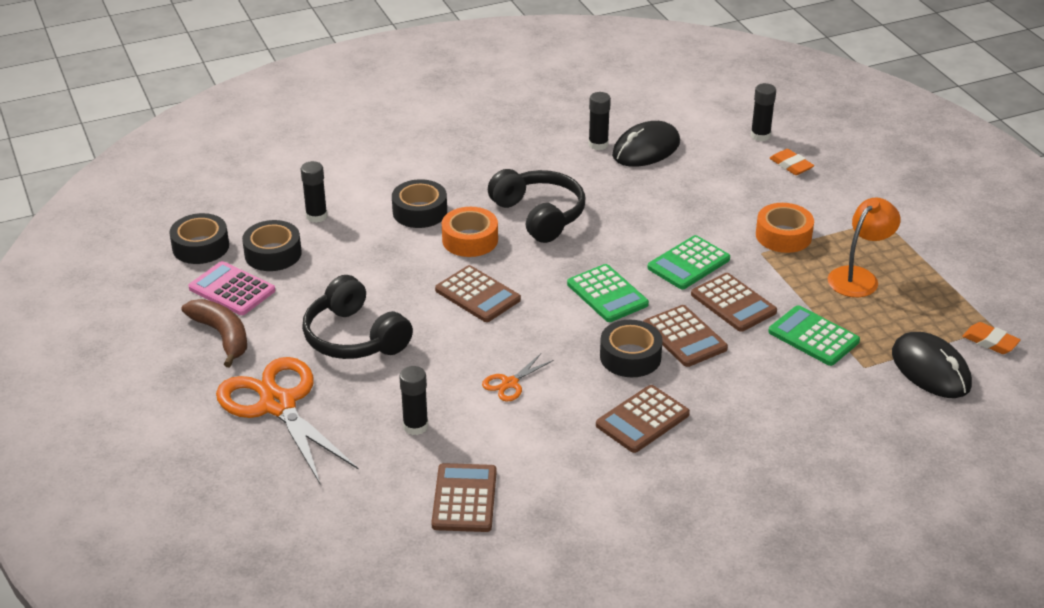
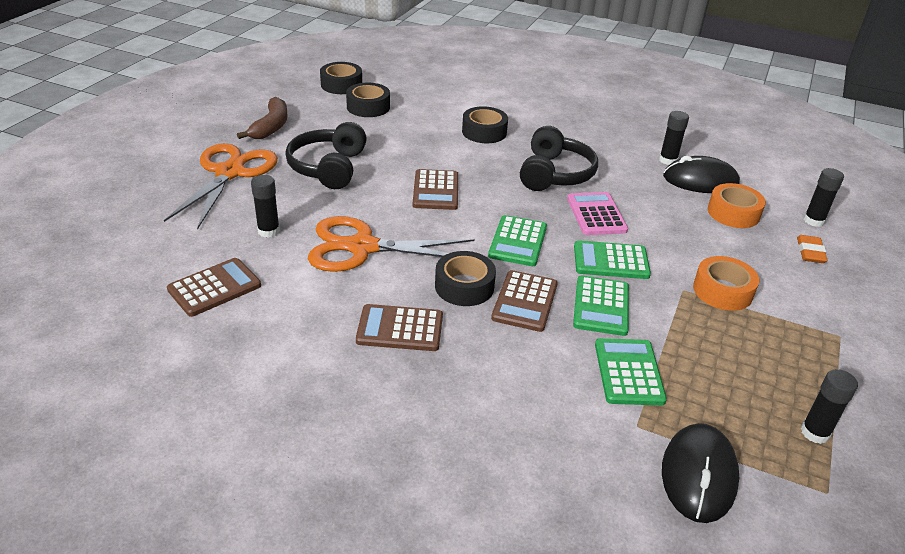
camera: 45 degrees right, 0 degrees up
(232, 289) = (317, 110): pink calculator -> pink calculator (596, 214)
(316, 216) = (424, 103): black glue stick -> black glue stick (815, 432)
(470, 240) = (486, 161): orange tape -> orange tape (733, 213)
(510, 383) = (362, 247): orange scissors -> orange scissors, size x2.30
(733, 303) = (601, 306): brown calculator -> green calculator
(859, 277) = (745, 360): orange lamp -> none
(990, 342) = (803, 500): orange eraser -> none

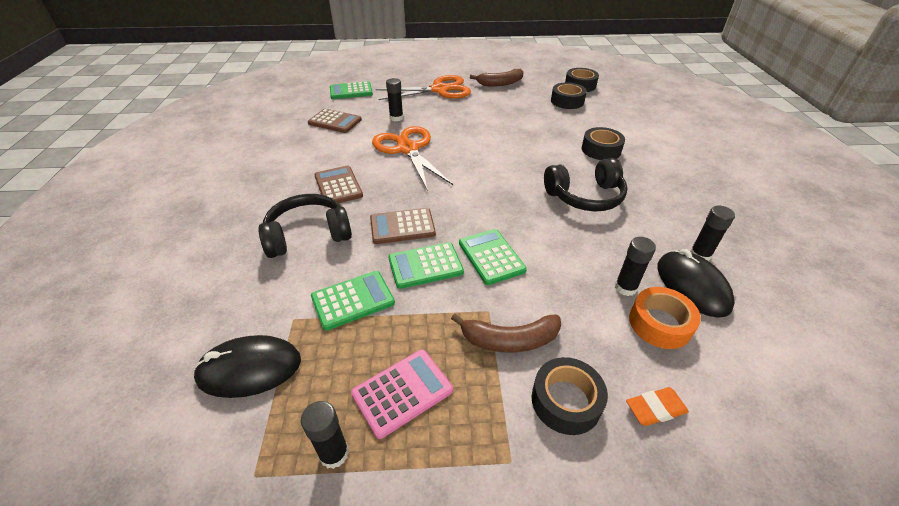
camera: 65 degrees right, 5 degrees up
(328, 168) = (479, 112): black headphones -> black headphones (308, 235)
(436, 190) = (498, 154): brown calculator -> none
(464, 286) = (399, 197): black tape -> black tape (566, 401)
(518, 241) = (472, 204): green calculator -> green calculator (351, 91)
(596, 214) = (550, 232): pink calculator -> pink calculator (402, 392)
(722, 291) = (510, 340): orange tape -> brown banana
(813, 221) = (732, 404): black glue stick -> black glue stick (625, 287)

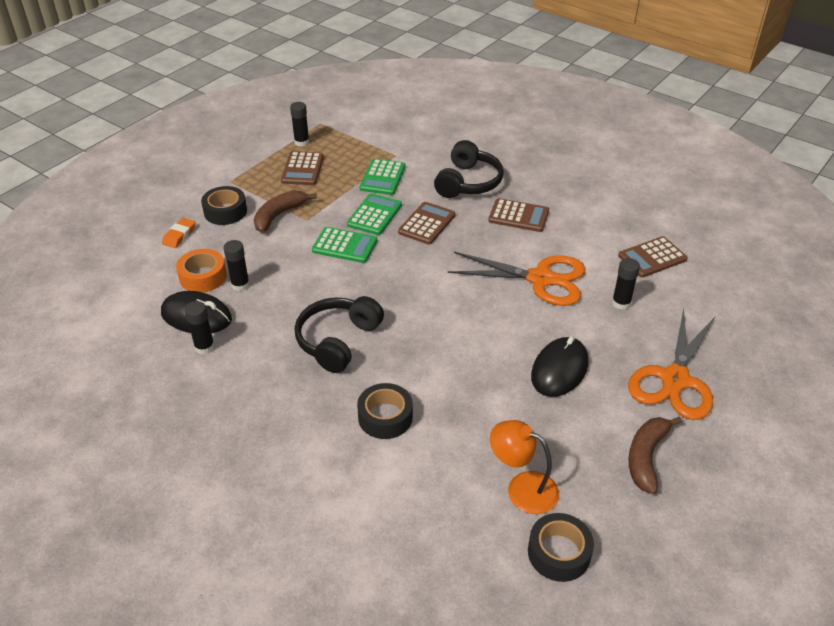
camera: 130 degrees right, 0 degrees up
(249, 369) = (378, 135): black mouse -> black mouse (559, 369)
(351, 91) = (734, 301): green calculator -> none
(402, 392) = (302, 169): pink calculator -> brown calculator
(567, 101) = (522, 488): black tape -> orange lamp

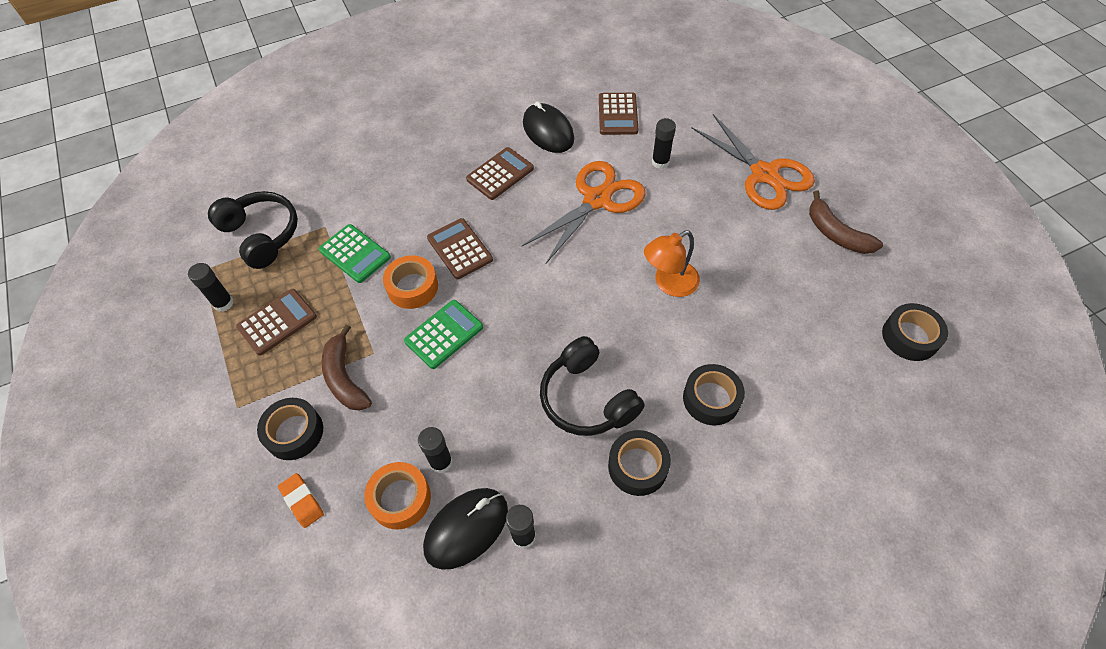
camera: 60 degrees left, 15 degrees up
(294, 390) = (637, 466): none -> black tape
(302, 169) = (277, 322): brown calculator -> brown calculator turned 75 degrees counterclockwise
(374, 215) = (412, 287): green calculator -> orange tape
(468, 182) = (420, 188): black headphones -> black headphones (261, 235)
(522, 488) = (836, 330): orange lamp -> orange lamp (669, 283)
(559, 369) = (716, 241): black mouse -> black mouse (548, 131)

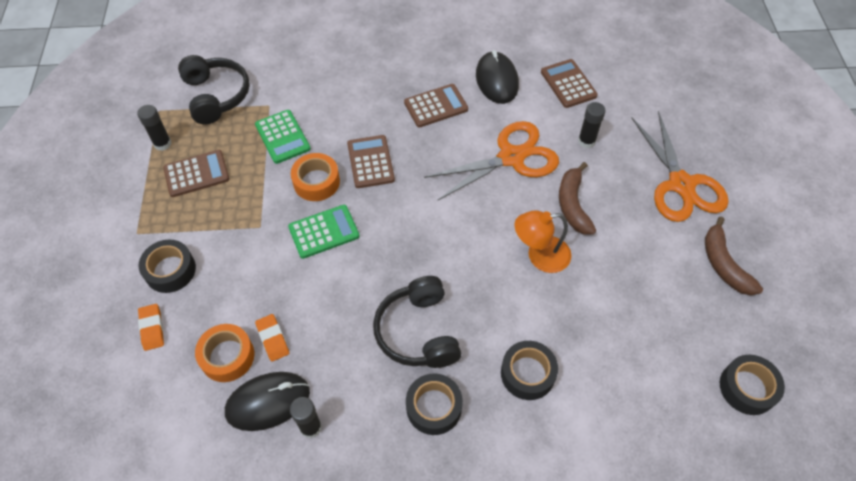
camera: 20 degrees right, 0 degrees up
(345, 377) = (228, 239): brown banana -> brown banana (573, 205)
(441, 462) = (273, 339): black glue stick -> orange eraser
(618, 114) = (568, 84): brown calculator -> brown calculator turned 135 degrees clockwise

